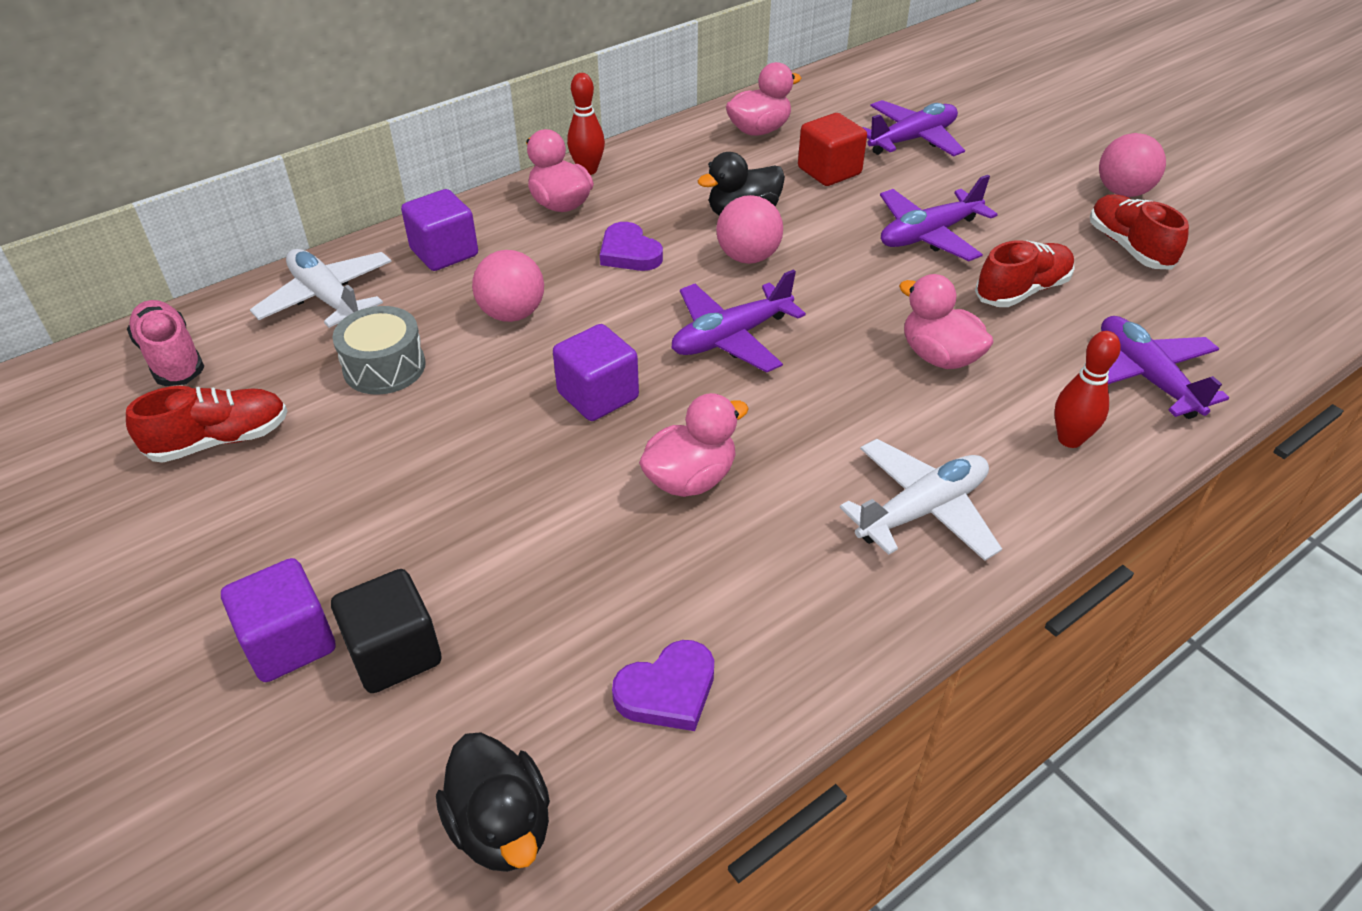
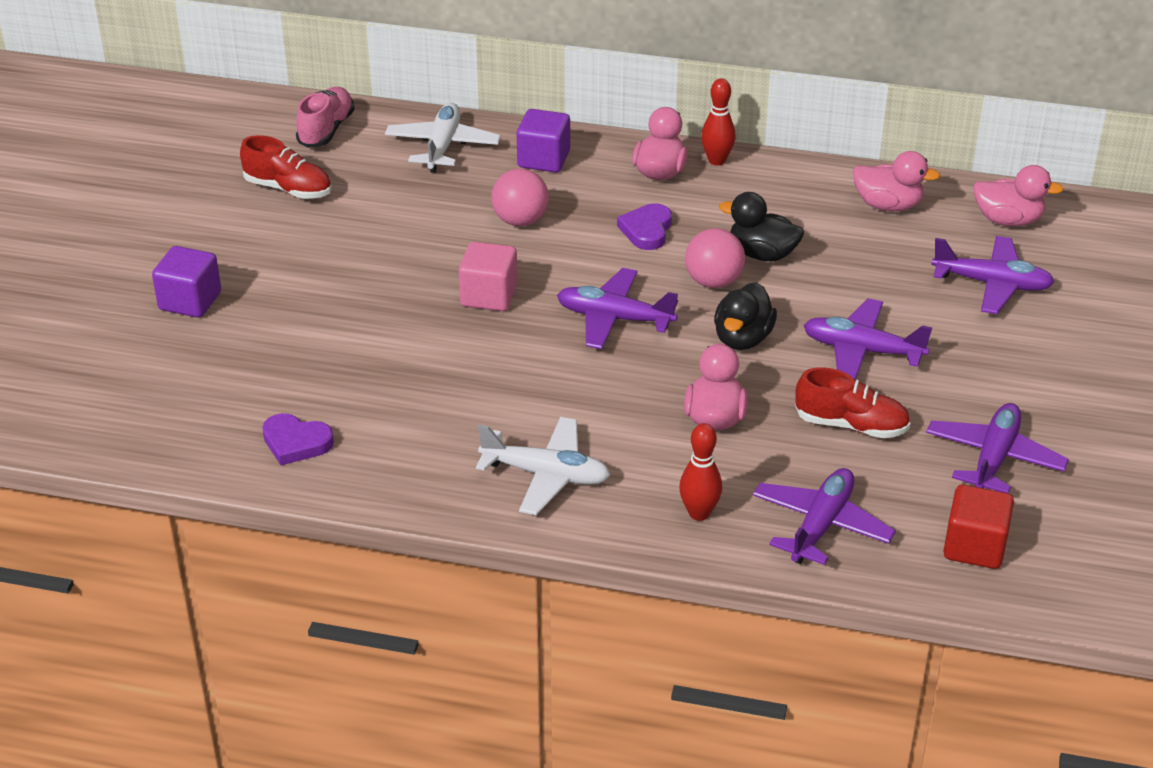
camera: 50 degrees right, 5 degrees down
(384, 367) = (412, 204): grey drum -> none
(394, 653) = (220, 338): black cube -> none
(501, 826) = (161, 432): black duck -> black duck (742, 339)
(598, 395) = (489, 296): purple cube -> pink cube
(690, 479) = (461, 369): pink duck -> pink duck (1008, 220)
(829, 171) = (880, 265): red cube -> red cube (974, 547)
(1122, 192) = (1079, 425): pink ball -> none
(1129, 247) = (994, 458): red shoe -> purple plane

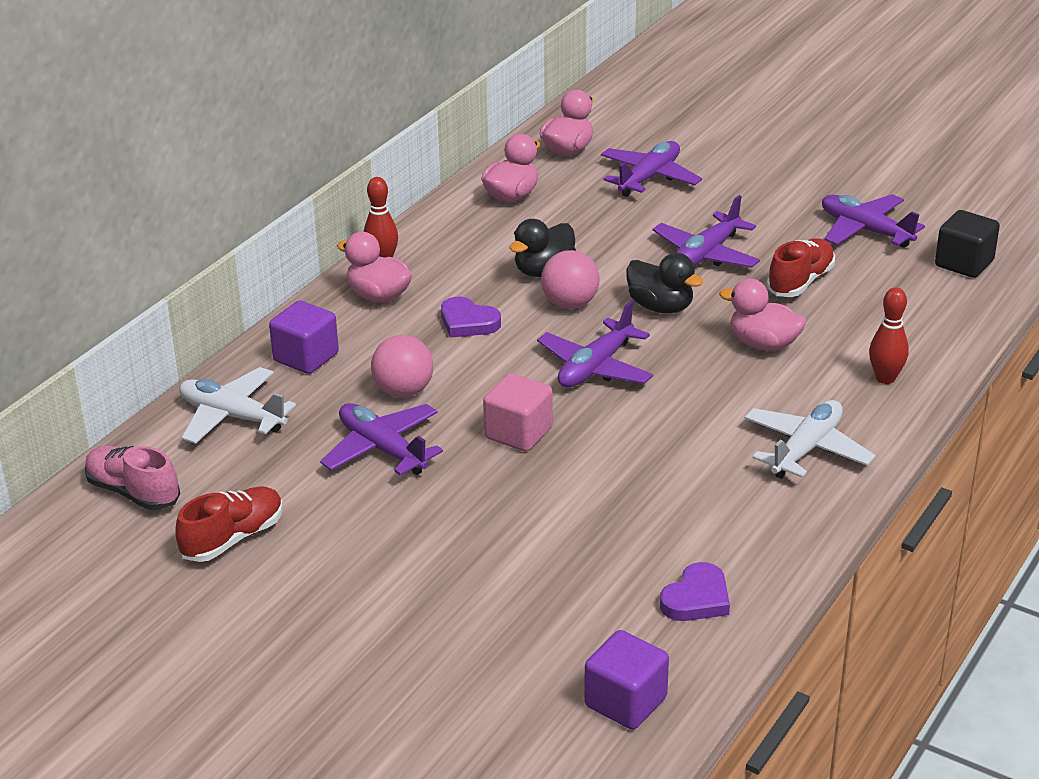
camera: 70 degrees left, 5 degrees down
(190, 301) = (406, 645): purple cube -> purple cube (625, 702)
(821, 525) = (919, 323): purple plane -> purple plane (382, 449)
(974, 547) = (964, 263): red cube -> black cube

